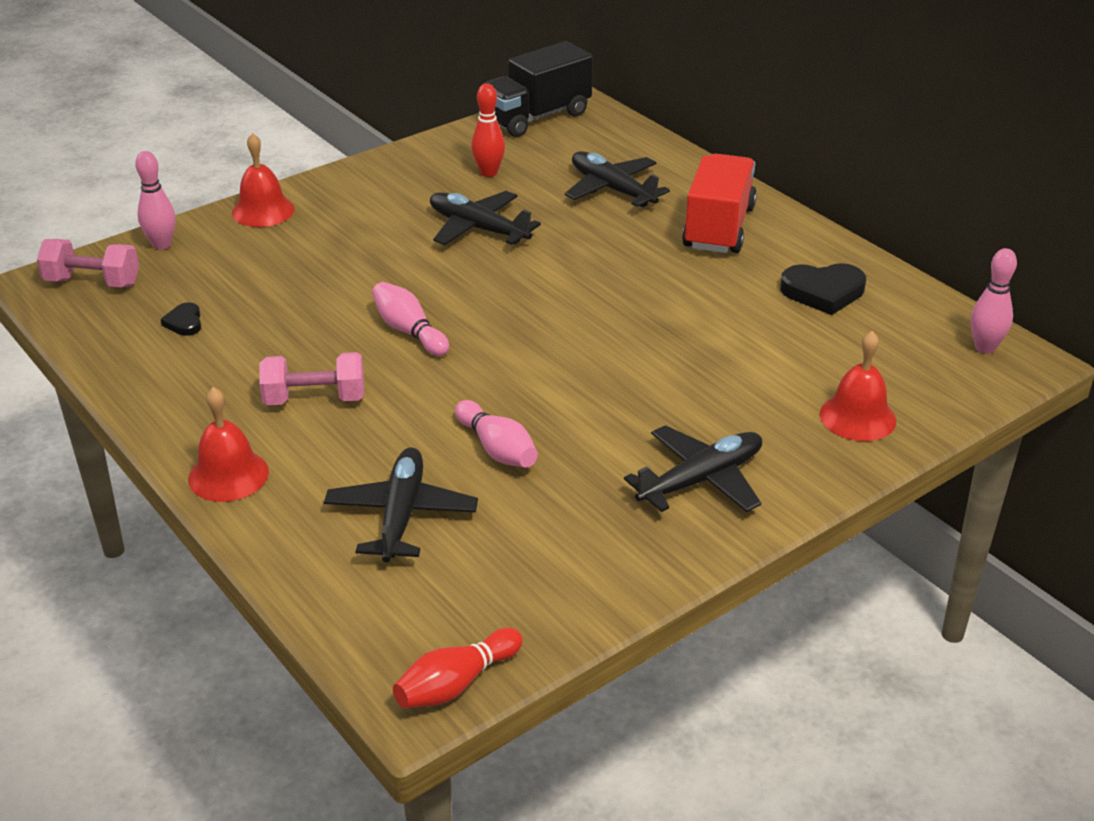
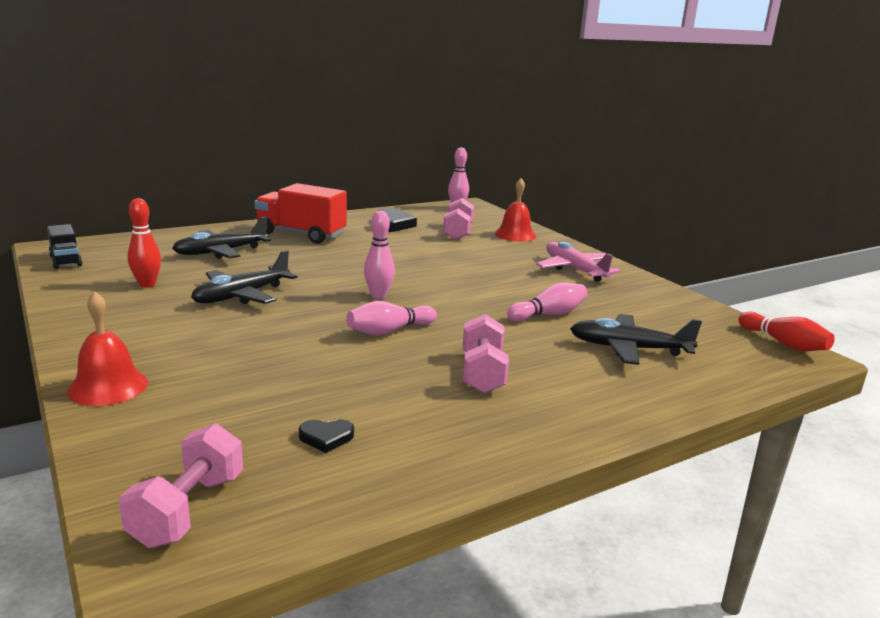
camera: 85 degrees left, 15 degrees down
(161, 244) = (128, 454): pink bowling pin -> pink bowling pin (378, 296)
(228, 475) = (594, 415): red bell -> none
(536, 117) = (66, 261): black truck -> black truck, size x0.55
(701, 480) = (574, 269): black plane -> pink plane
(828, 356) = (458, 232): none -> pink dumbbell

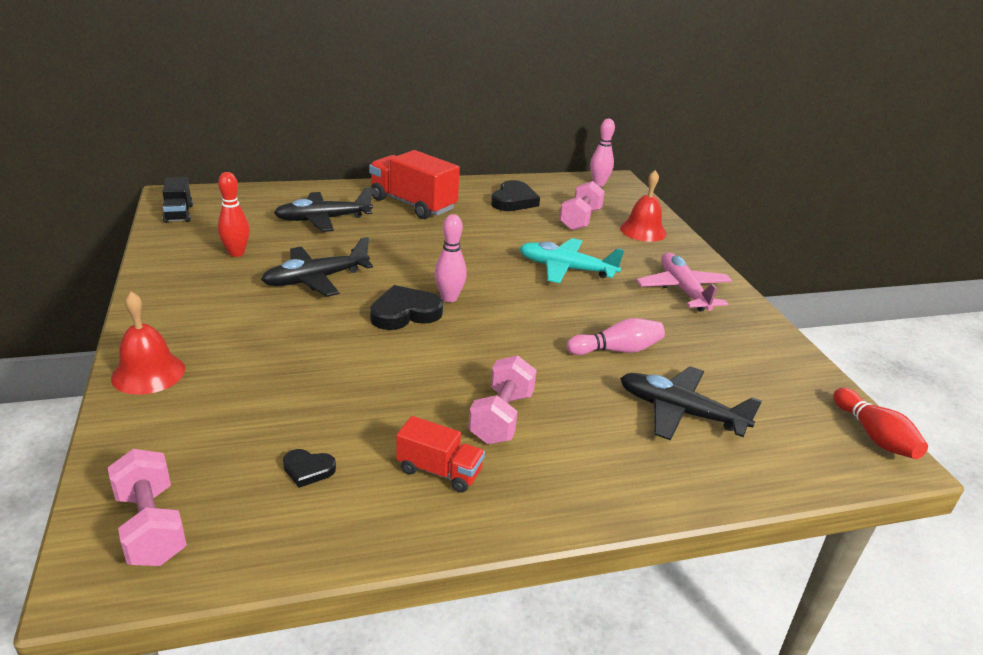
camera: 15 degrees right, 10 degrees up
(188, 510) = (151, 527): pink dumbbell -> pink dumbbell turned 60 degrees counterclockwise
(344, 310) = (405, 313): none -> black heart
(389, 331) = (435, 347): pink bowling pin -> none
(452, 419) = (439, 471): none -> red truck
(468, 265) = (566, 269): none -> turquoise plane

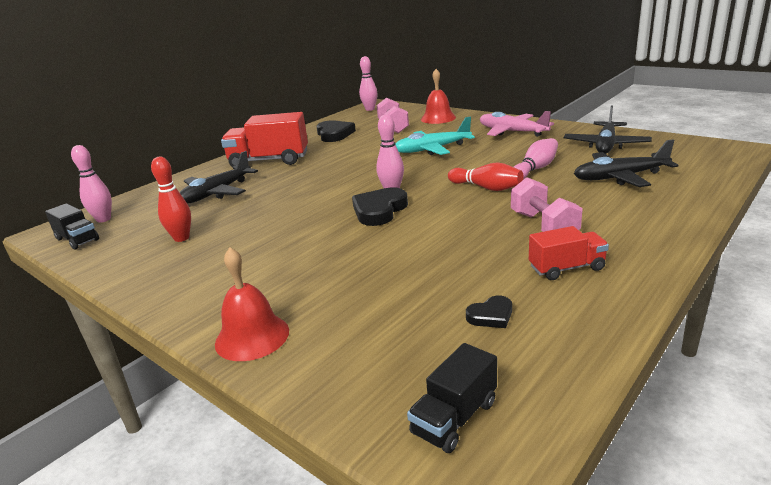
camera: 30 degrees left, 5 degrees down
(151, 527) = (454, 418): pink dumbbell -> black truck
(218, 203) = (103, 219): none -> pink bowling pin
(316, 279) = (279, 223): black plane -> black plane (606, 145)
(874, 436) = (711, 145): red bowling pin -> red bowling pin (486, 188)

